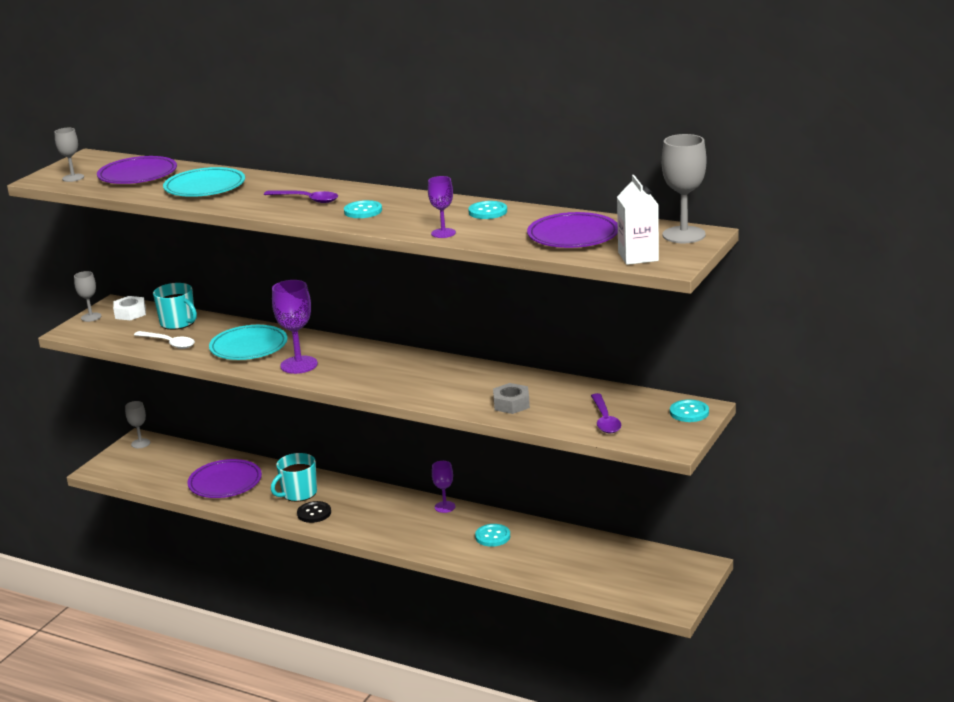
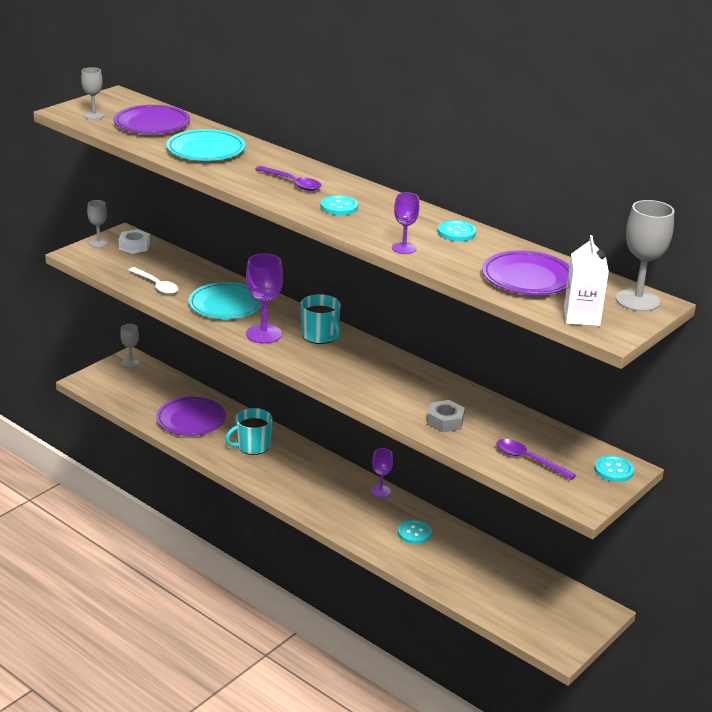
camera: 10 degrees right, 5 degrees up
(178, 323) = (173, 265): turquoise mug -> turquoise mug (320, 336)
(314, 513) = (259, 470): black button -> none
(605, 420) = (528, 460): purple spoon -> purple spoon turned 120 degrees clockwise

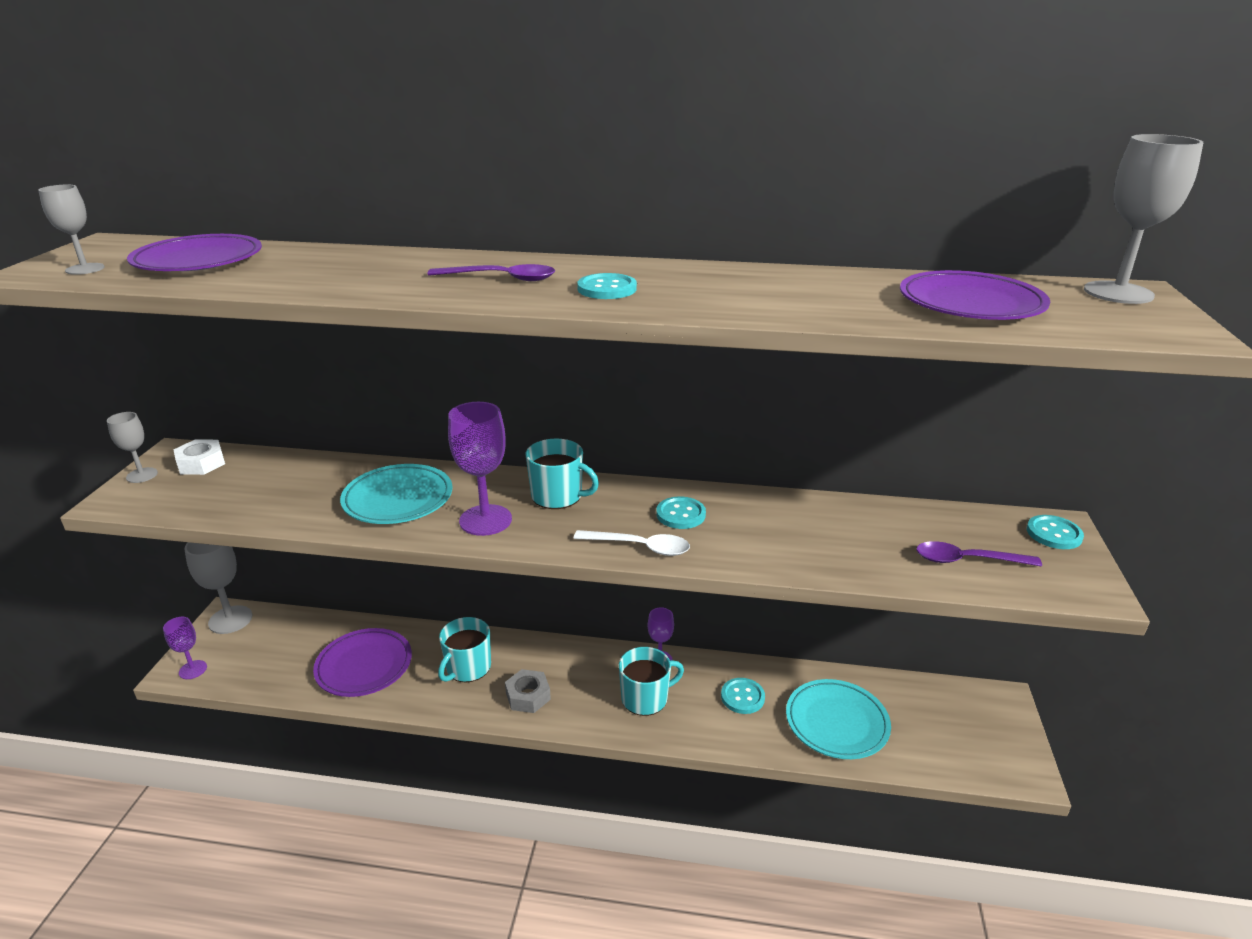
camera: 30 degrees left, 0 degrees up
(131, 363) = (230, 620): grey goblet -> grey goblet, size x1.70
(156, 285) = (275, 505): white spoon -> white spoon (640, 547)
(206, 150) = (321, 271): turquoise plate -> turquoise plate (836, 722)
(349, 507) = (645, 698): none -> turquoise mug
(404, 248) = (772, 312): purple goblet -> purple goblet (193, 670)
(445, 421) = (823, 549): grey nut -> grey nut (528, 696)
(456, 232) = (795, 279): turquoise button -> turquoise button (680, 514)
(581, 316) = (1117, 326): white carton -> none

